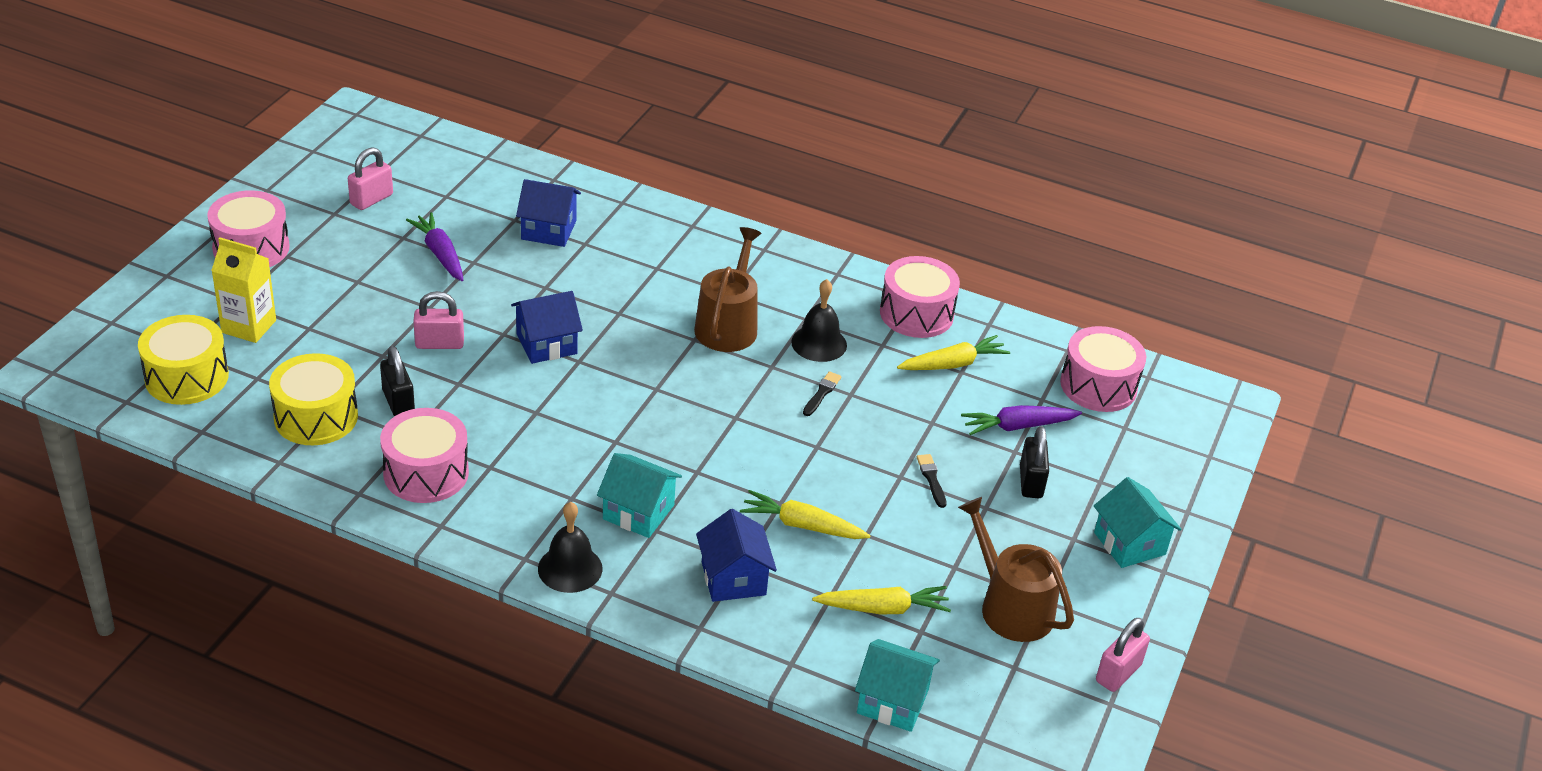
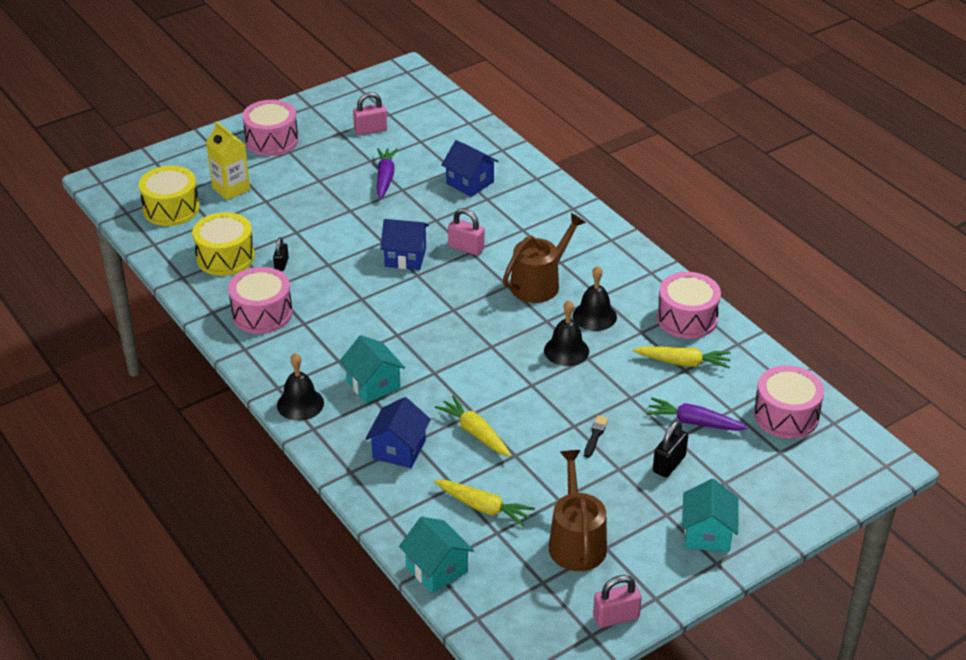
camera: 35 degrees right, 0 degrees up
(398, 402) = (281, 264): black padlock -> black padlock, size x0.65
(439, 343) = (337, 235): pink padlock -> pink padlock (466, 248)
(821, 393) = (566, 350): black brush -> black bell

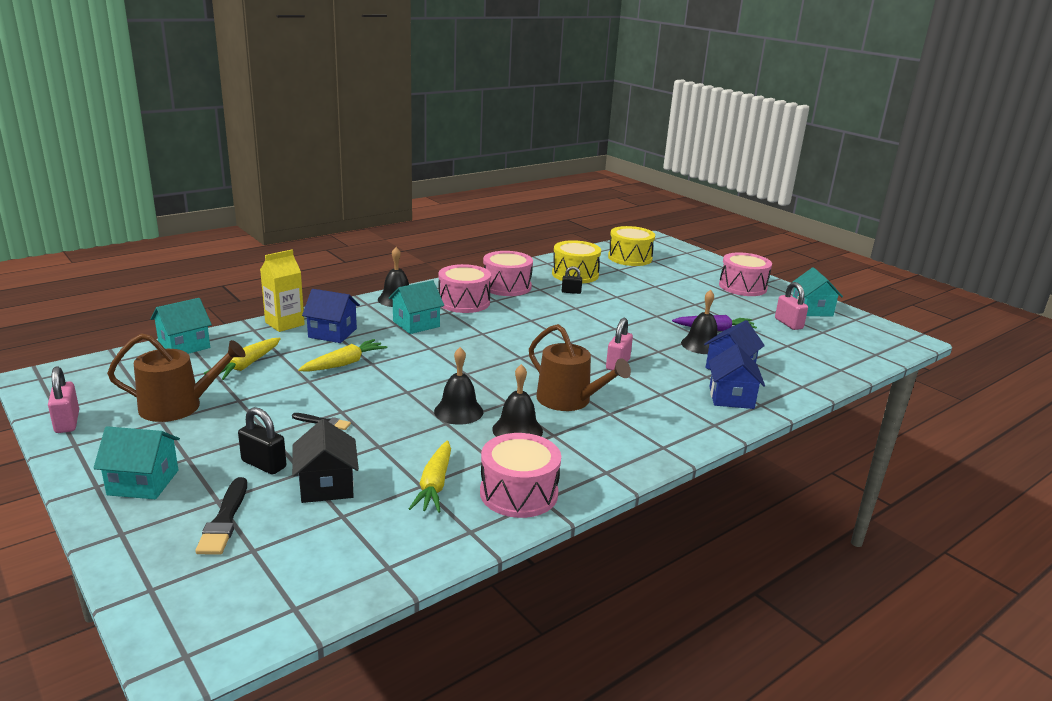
camera: 85 degrees right, 15 degrees down
(231, 189) = (665, 275): yellow carton -> yellow carton (284, 323)
(336, 109) = (811, 310): none -> turquoise house
(405, 257) = (595, 337): blue house -> blue house (731, 397)
(421, 191) = (701, 345): none -> black bell
(694, 422) = (326, 486): purple carrot -> black house
(748, 474) = (224, 519): none -> black brush
(786, 415) = (321, 562): pink drum -> pink drum (464, 302)

